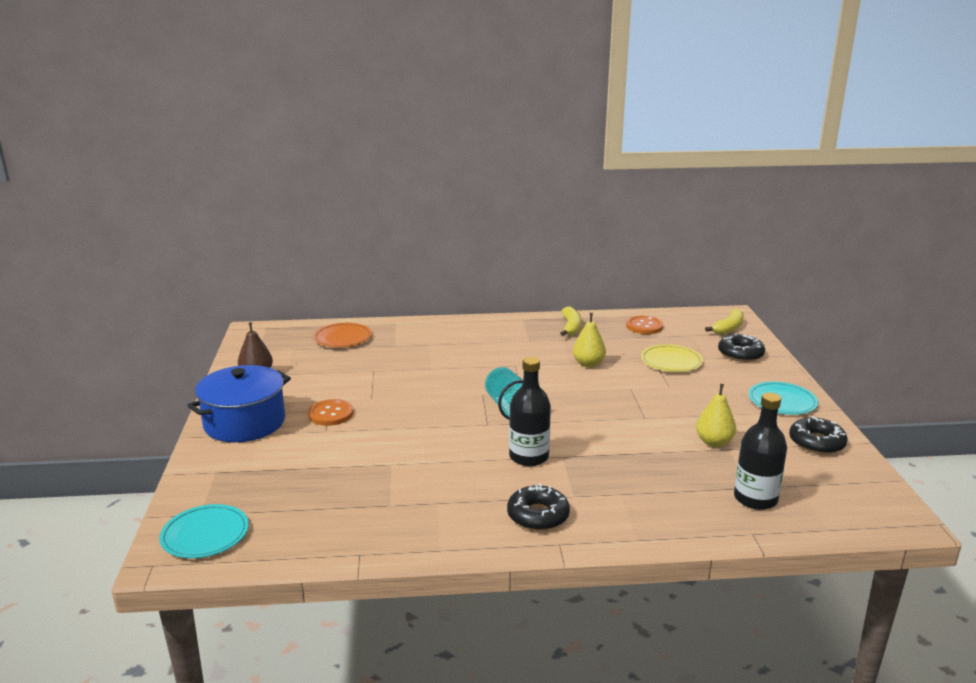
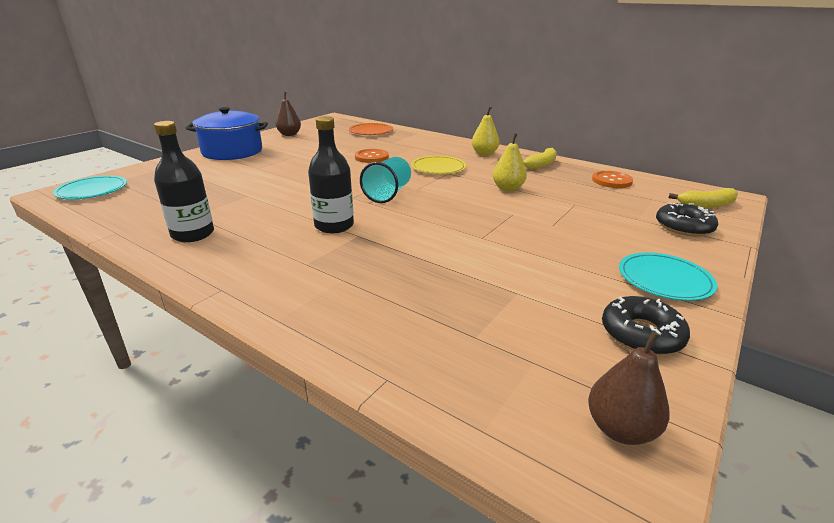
camera: 40 degrees right, 5 degrees up
(330, 414) = (279, 161): orange button -> orange button (371, 157)
(538, 515) = (253, 263): black donut -> none
(671, 361) = (591, 209): yellow plate -> yellow plate (438, 168)
(714, 442) = (512, 281): yellow pear -> yellow pear (484, 154)
(755, 499) = (457, 349): black bottle -> black bottle (193, 234)
(870, 496) = (620, 429): none -> brown pear

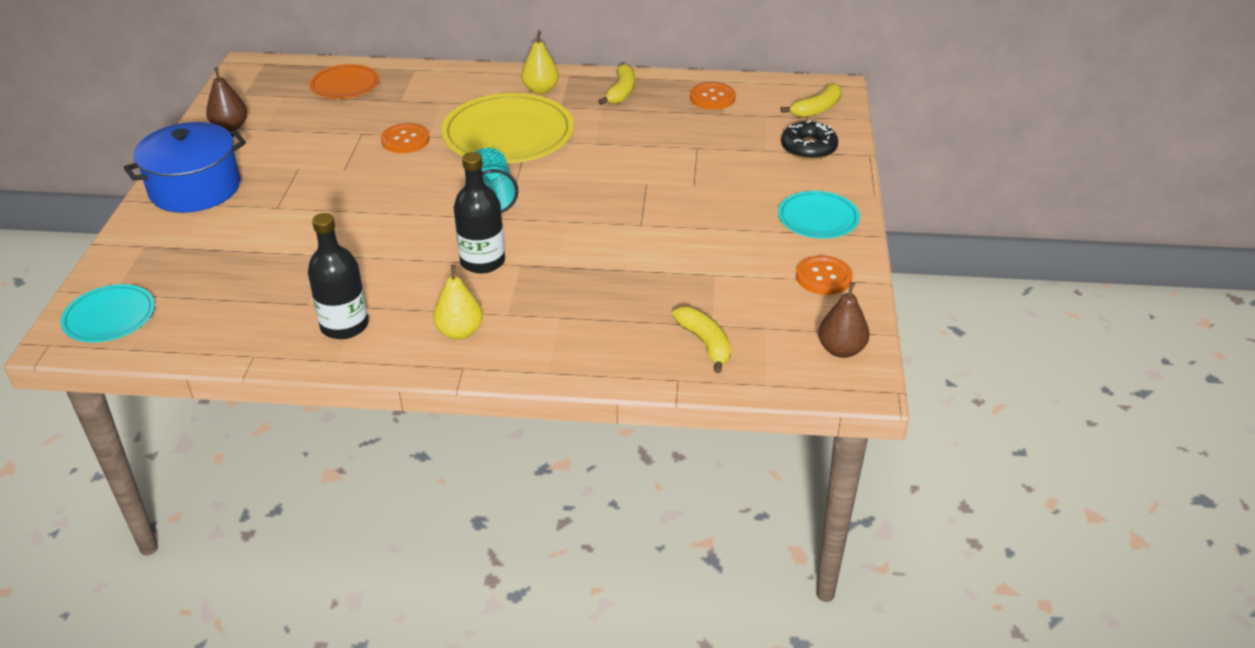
camera: 30 degrees left, 10 degrees up
(438, 168) = (508, 134): yellow plate -> yellow plate, size x1.79
(452, 352) = (705, 343): none -> yellow banana
(508, 189) = (614, 146): yellow pear -> yellow pear (460, 332)
(641, 334) = (823, 277): black donut -> orange button

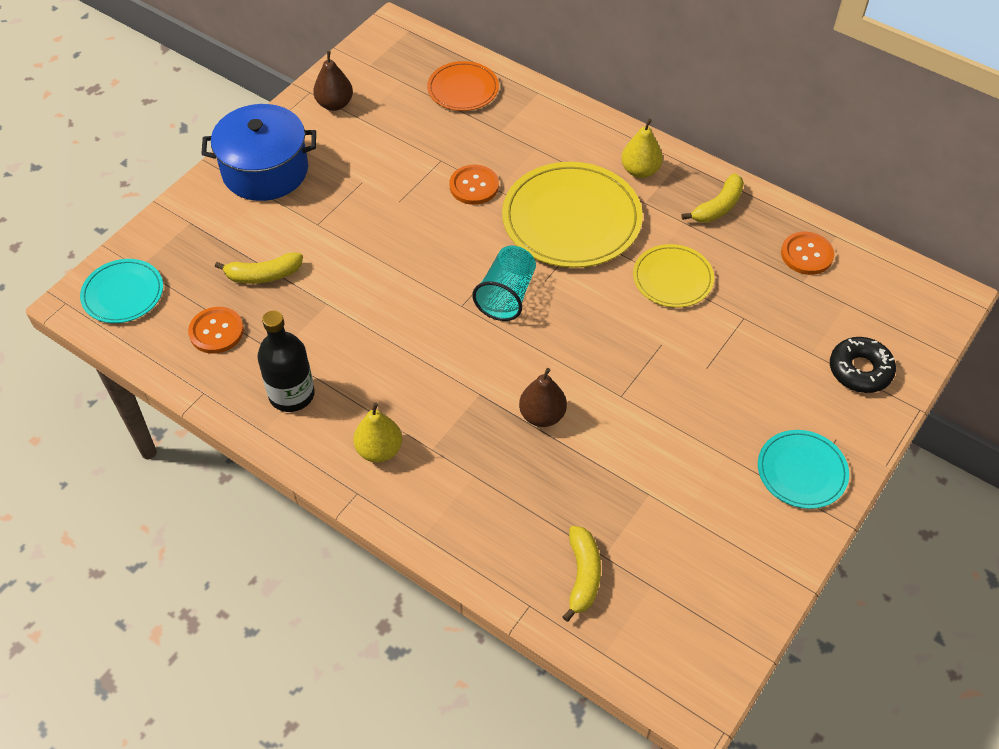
camera: 30 degrees right, 15 degrees up
(482, 261) = (449, 374): black bottle -> none
(621, 143) = (672, 278): none -> yellow plate
(817, 109) = (908, 318): yellow banana -> yellow banana (263, 275)
(823, 277) = (753, 551): orange button -> orange button (216, 331)
(841, 350) = (705, 651): brown pear -> brown pear (542, 415)

